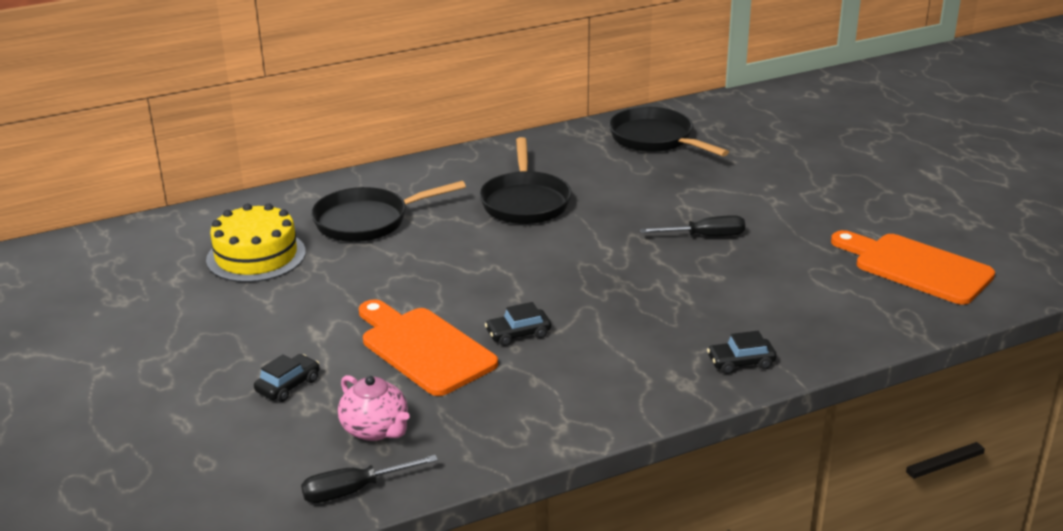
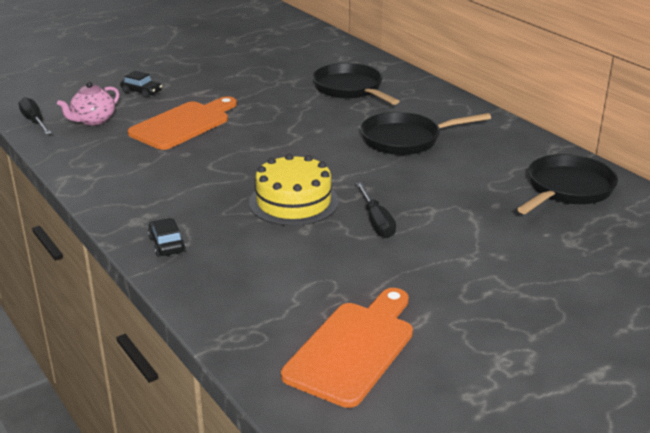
camera: 80 degrees right, 0 degrees up
(256, 256) = (291, 64): yellow cake -> yellow cake (293, 202)
(518, 334) = (203, 153): black car -> none

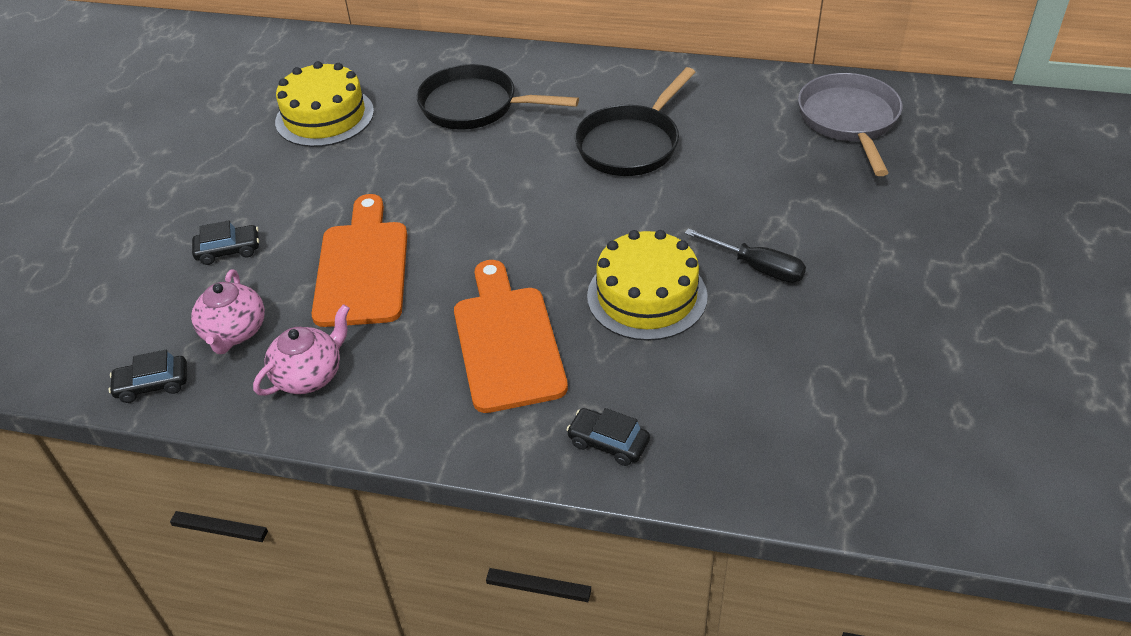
camera: 40 degrees left, 15 degrees up
(34, 121) = (153, 385): black screwdriver -> black car
(93, 150) = (309, 375): none -> pink teapot
(270, 63) = (324, 116): none -> yellow cake
(353, 348) = (951, 428): orange cutting board -> orange cutting board (507, 341)
(567, 189) = (849, 121): black pan -> grey pan

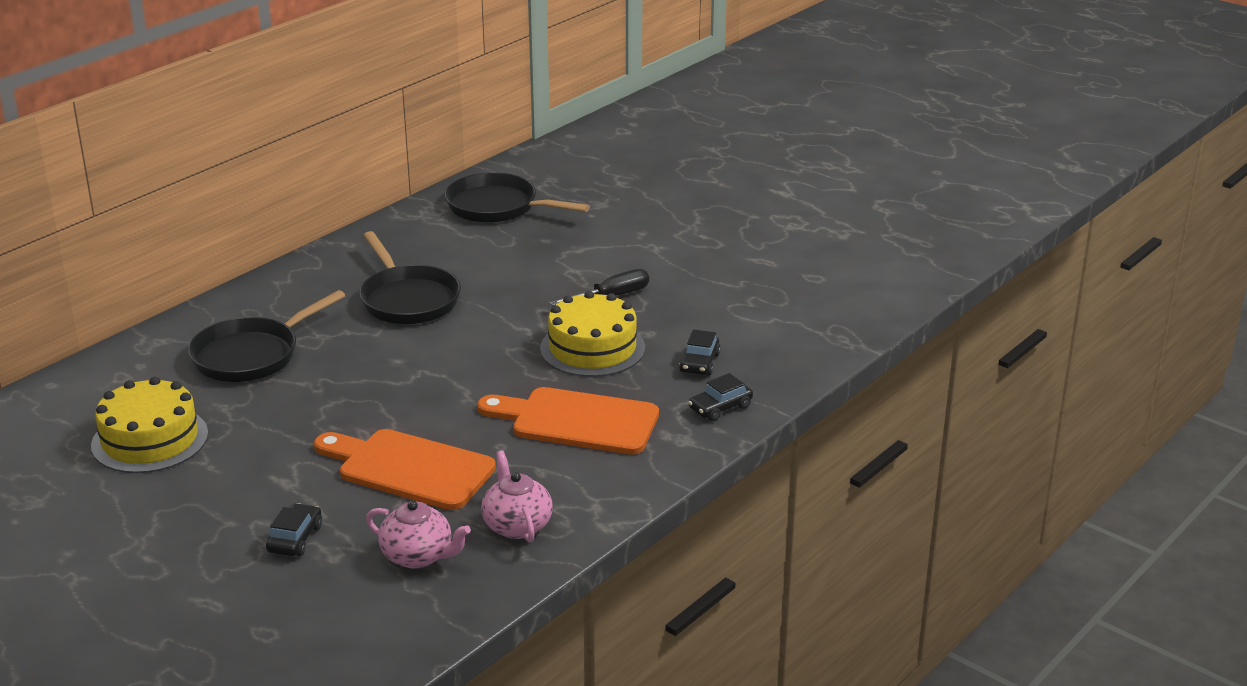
camera: 65 degrees left, 15 degrees down
(153, 385) = (439, 616): black car -> black car (699, 363)
(849, 121) = (498, 207): grey pan -> black pan

